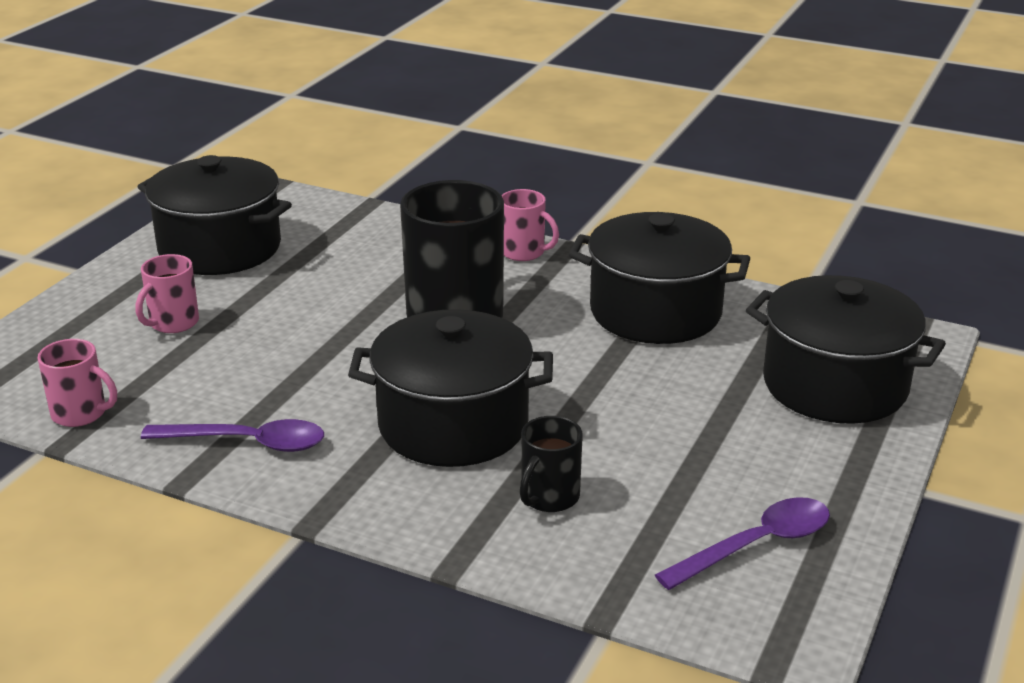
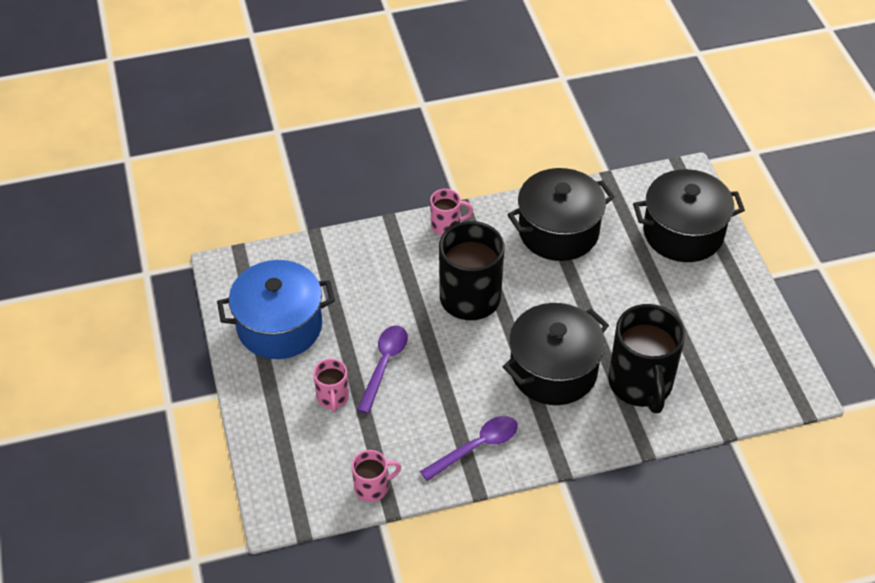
camera: 40 degrees left, 20 degrees up
(220, 248) = (279, 326): black pot -> blue pot
(549, 497) = (641, 384): black mug -> black mug, size x2.01
(756, 545) = (743, 353): purple spoon -> purple spoon (384, 365)

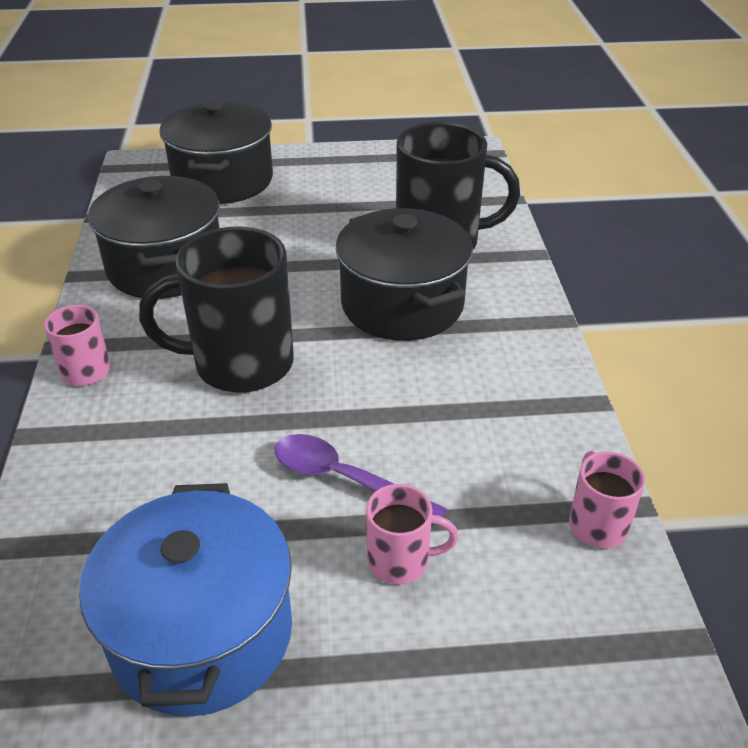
camera: 80 degrees left, 10 degrees down
(476, 447) = (523, 393): purple spoon -> none

